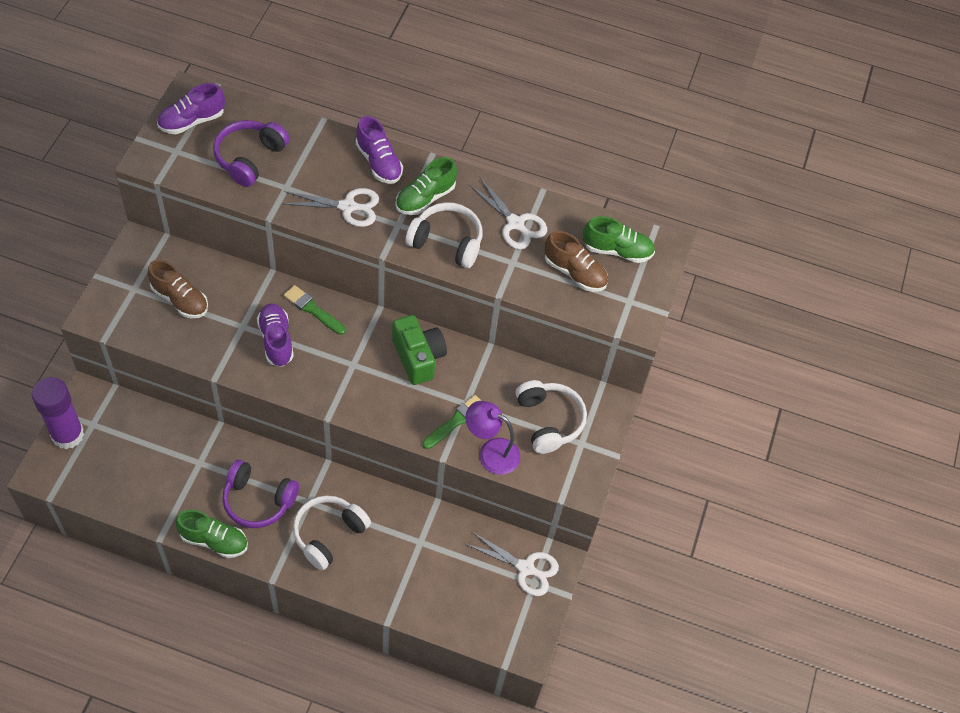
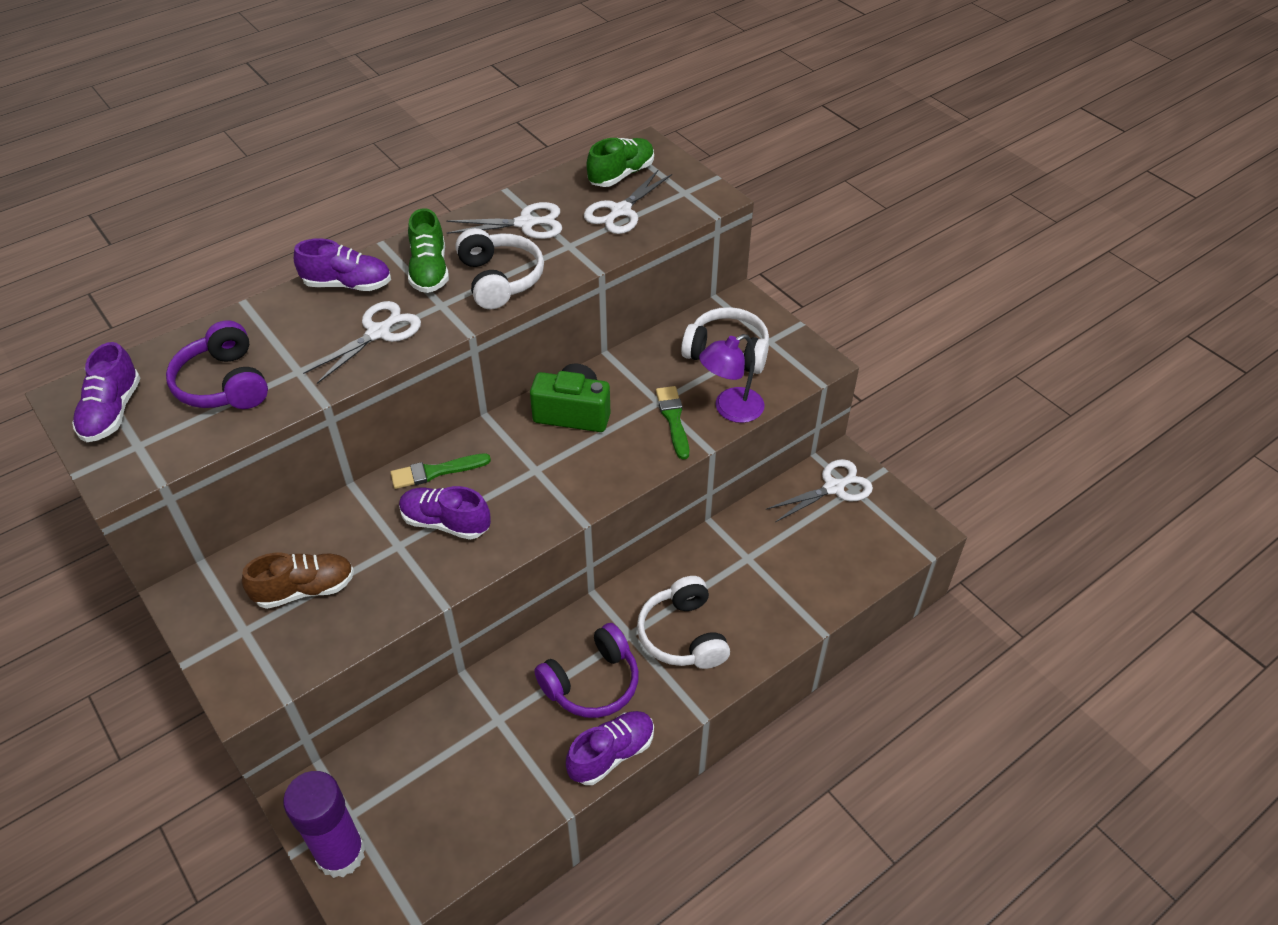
camera: 50 degrees left, 10 degrees down
(214, 540) = (611, 754): green shoe -> purple shoe
(446, 242) = (499, 279): white headphones -> white headphones turned 105 degrees clockwise
(575, 272) = (620, 211): brown shoe -> white scissors

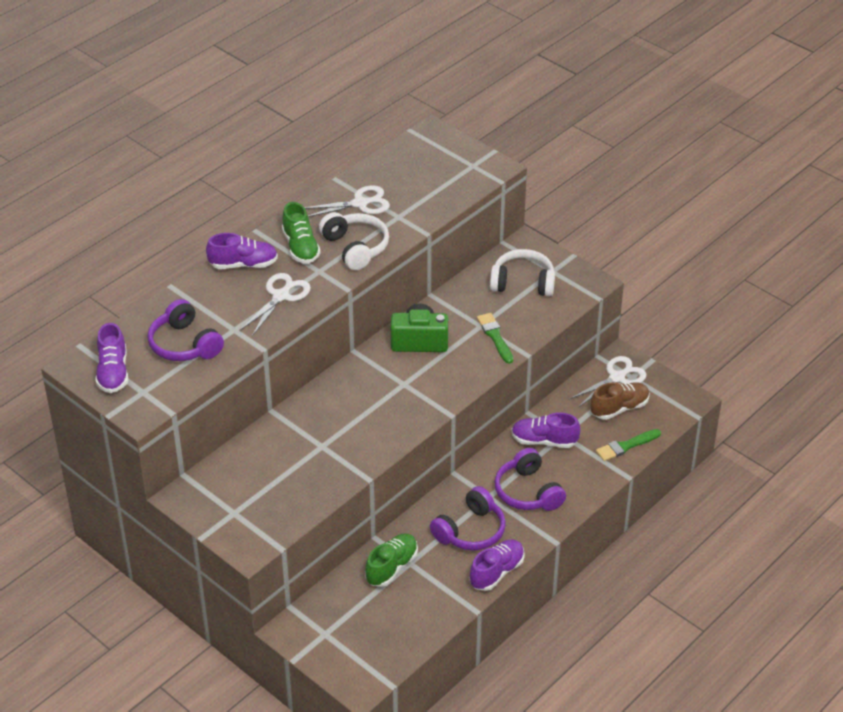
camera: 10 degrees left, 5 degrees down
(305, 589) = (266, 482): brown shoe -> brown shoe (619, 408)
(341, 853) = (327, 656): purple glue stick -> none
(435, 472) = (331, 394): green brush -> green brush (626, 446)
(445, 523) = (350, 427): purple shoe -> purple shoe (544, 441)
(620, 211) = (429, 186): white scissors -> none
(621, 174) = (420, 157): green shoe -> green shoe (391, 567)
(683, 635) = (528, 492): white headphones -> purple headphones
(730, 409) = (535, 324): purple lamp -> none

